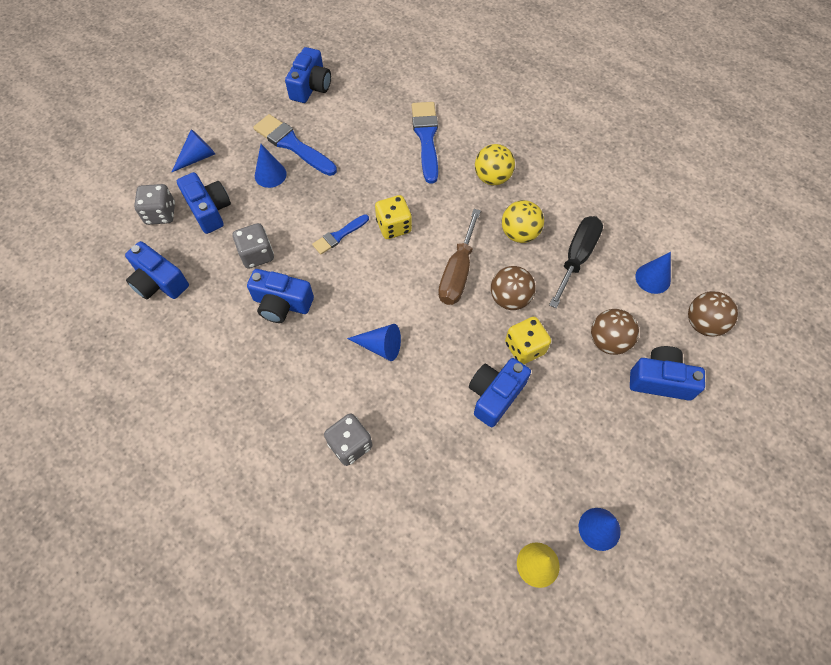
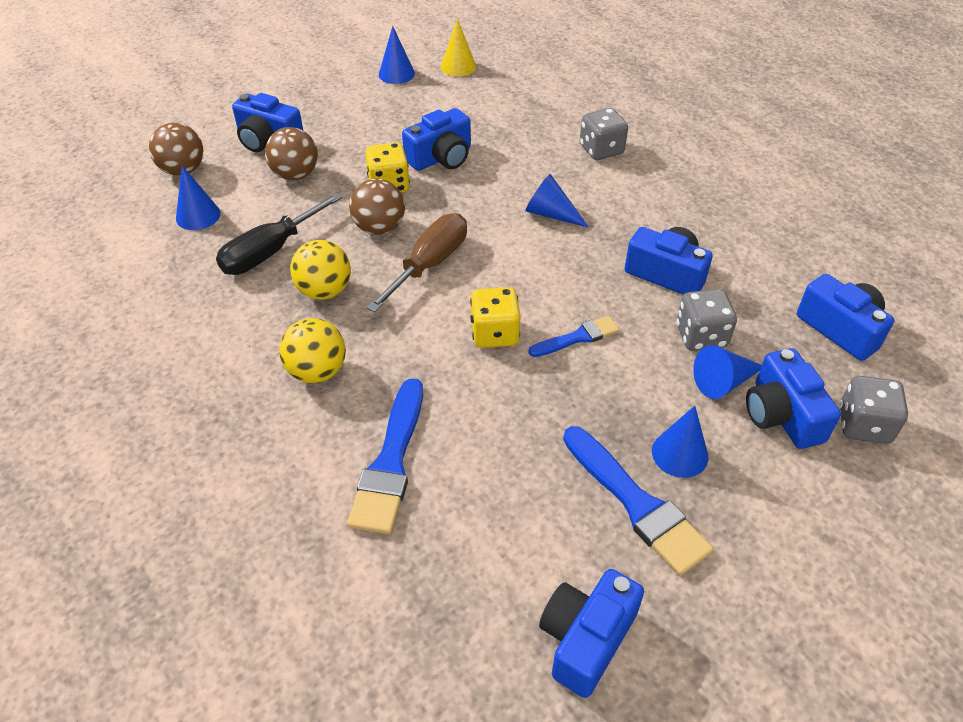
camera: 165 degrees left, 15 degrees down
(198, 157) = (817, 517): blue cone -> blue cone (723, 382)

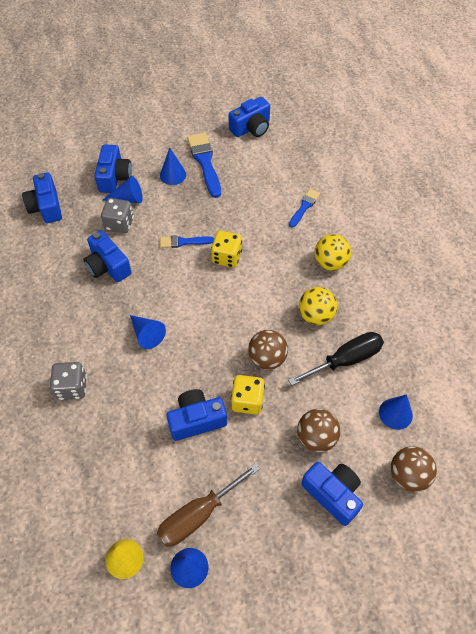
camera: 160 degrees left, 10 degrees up
(391, 462) = (304, 207): blue brush -> blue brush, size x0.58
(430, 264) = (244, 316): brown screwdriver -> brown screwdriver (198, 515)
(863, 425) = (83, 163): grey dice -> none

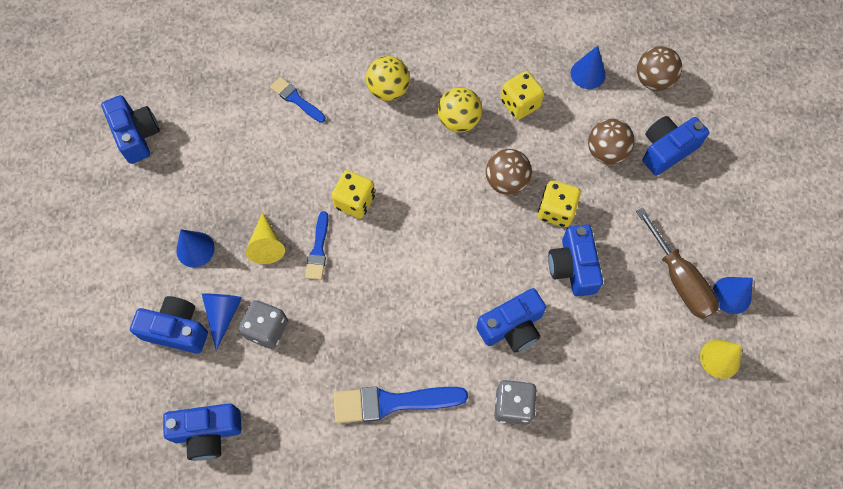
camera: 80 degrees left, 10 degrees up
(108, 266) = (336, 350): blue camera -> blue camera (512, 327)
(147, 334) = (452, 310): blue cone -> none
(182, 212) = (266, 245): none -> yellow cone
(205, 162) = (183, 204): blue brush -> blue brush (392, 402)
(346, 360) = (520, 104): black screwdriver -> yellow dice

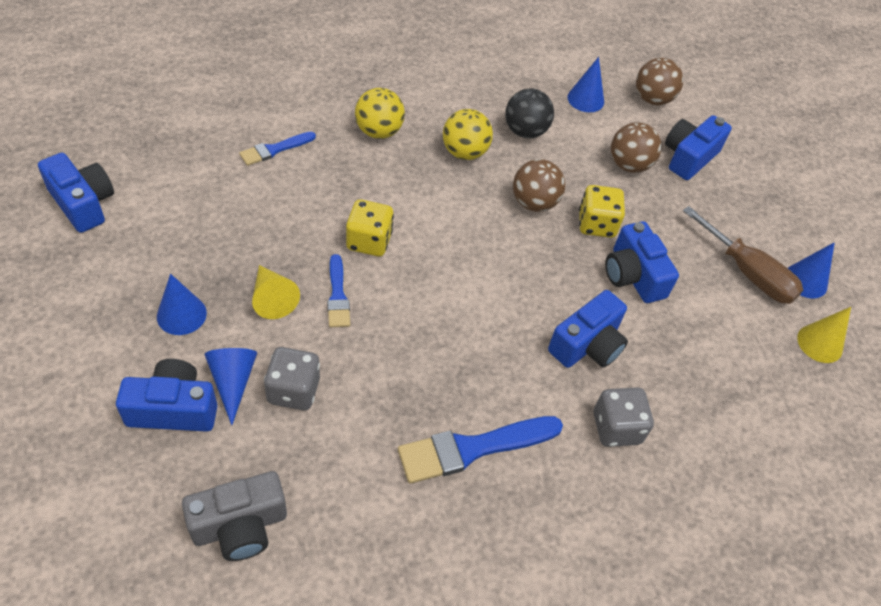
camera: 20 degrees left, 15 degrees down
(207, 432) = (240, 526): blue camera -> grey camera
(296, 99) = (274, 149): blue brush -> blue brush turned 60 degrees counterclockwise
(520, 104) = (525, 131): yellow dice -> black ball

